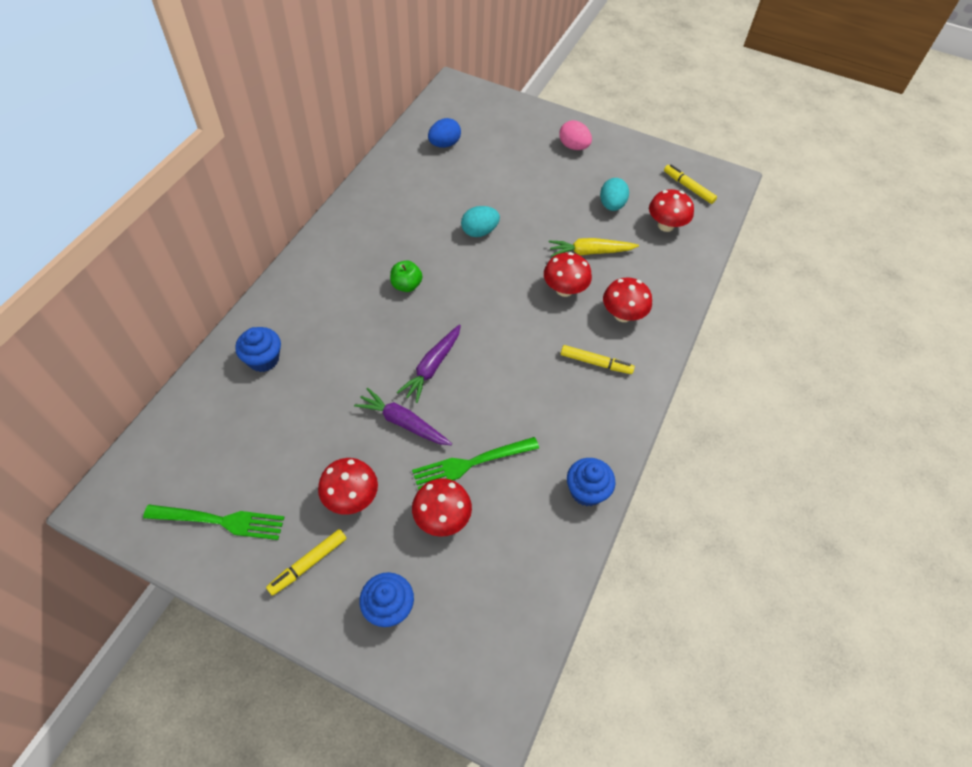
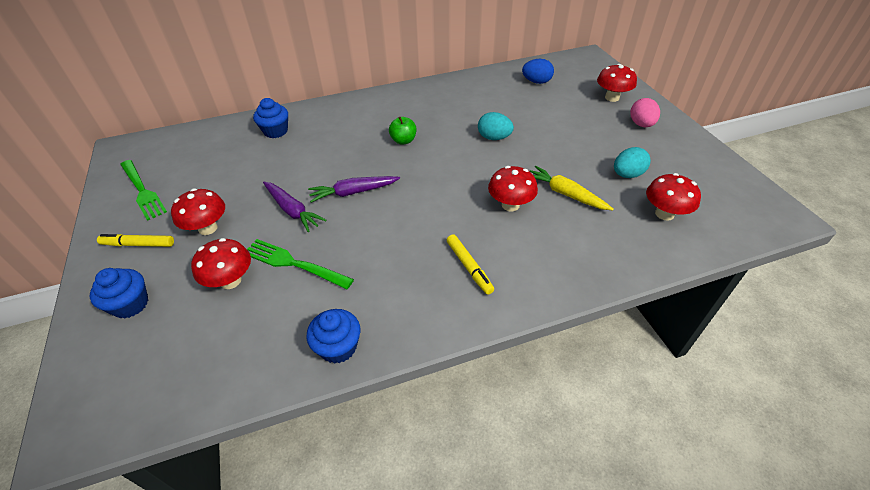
camera: 50 degrees right, 10 degrees down
(403, 423) = (292, 210): purple carrot -> purple carrot turned 150 degrees clockwise
(622, 315) = (537, 250): red mushroom -> red mushroom (612, 98)
(688, 187) = (726, 200): yellow marker -> none

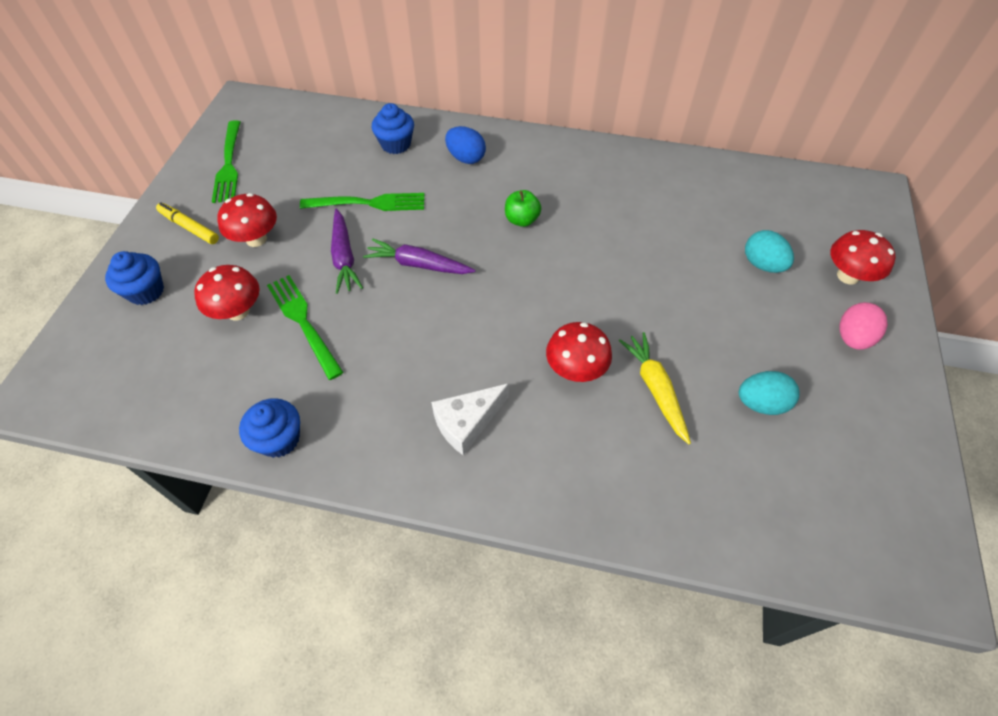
camera: 30 degrees right, 10 degrees up
(284, 172) = (368, 203): none -> green fork
(469, 267) = (467, 423): yellow marker -> white cheese
(494, 138) = (632, 265): turquoise egg -> turquoise egg (762, 264)
(536, 82) = (760, 204): blue egg -> blue egg (466, 158)
(664, 214) = (760, 484): red mushroom -> none

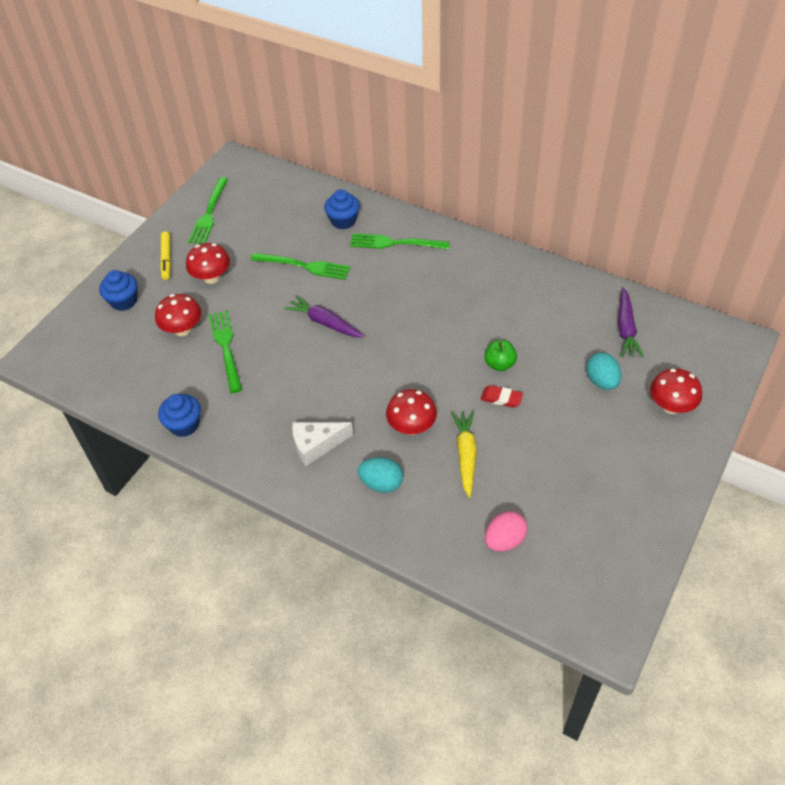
camera: 20 degrees right, 5 degrees down
(189, 227) = (166, 259): yellow marker -> yellow marker turned 150 degrees counterclockwise
(344, 257) = (271, 305): purple carrot -> purple carrot (626, 328)
(466, 158) = (395, 243): blue egg -> green fork
(522, 220) = (419, 304): green apple -> green apple (499, 364)
(664, 309) = (501, 398): none -> red eraser
(761, 403) = (543, 485): turquoise egg -> turquoise egg (381, 483)
(852, 338) = (646, 455): pink egg -> pink egg (504, 540)

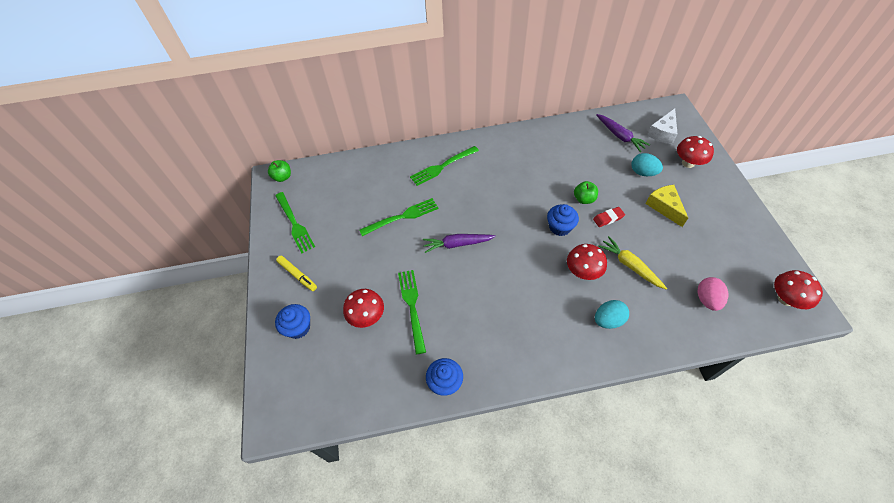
camera: 40 degrees left, 5 degrees up
(211, 278) = (347, 266): red mushroom -> red mushroom (785, 299)
(226, 348) = (412, 307): green fork -> green fork turned 45 degrees clockwise
(242, 165) = (282, 177): none -> green apple
(316, 445) = (544, 327): white cheese -> white cheese (662, 133)
(343, 221) = (394, 172): blue cupcake -> blue cupcake (560, 227)
(578, 429) = (664, 207): none -> yellow cheese

